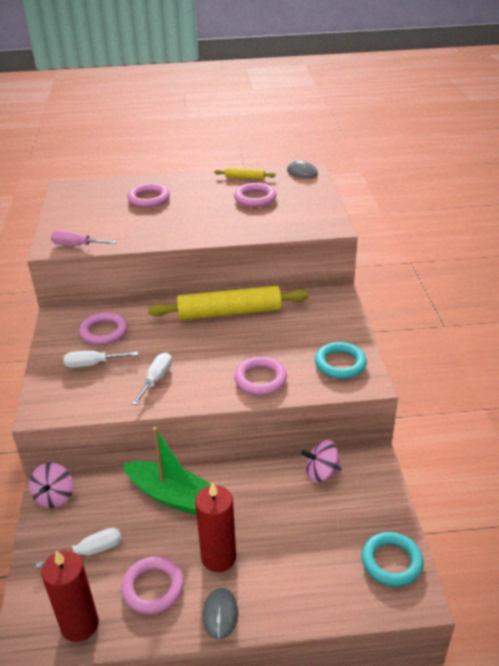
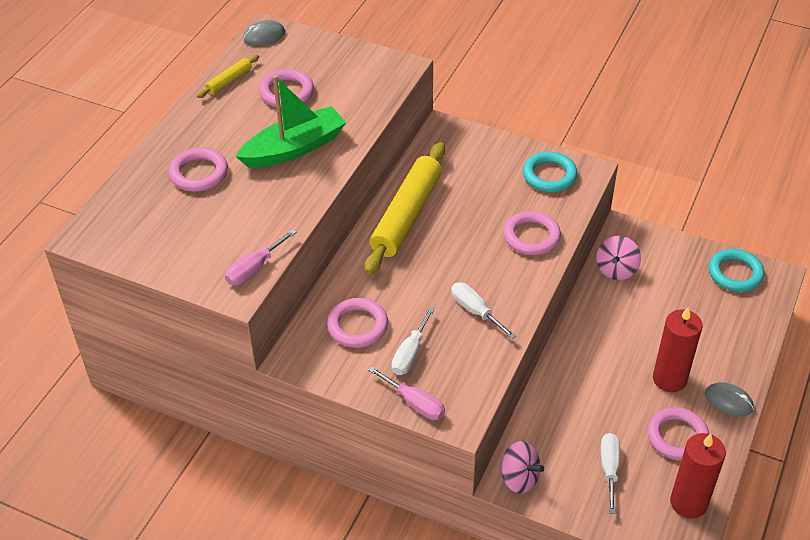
camera: 60 degrees left, 10 degrees up
(45, 383) = (414, 403): none -> pink screwdriver
(174, 497) = (579, 383): green boat -> green boat (294, 148)

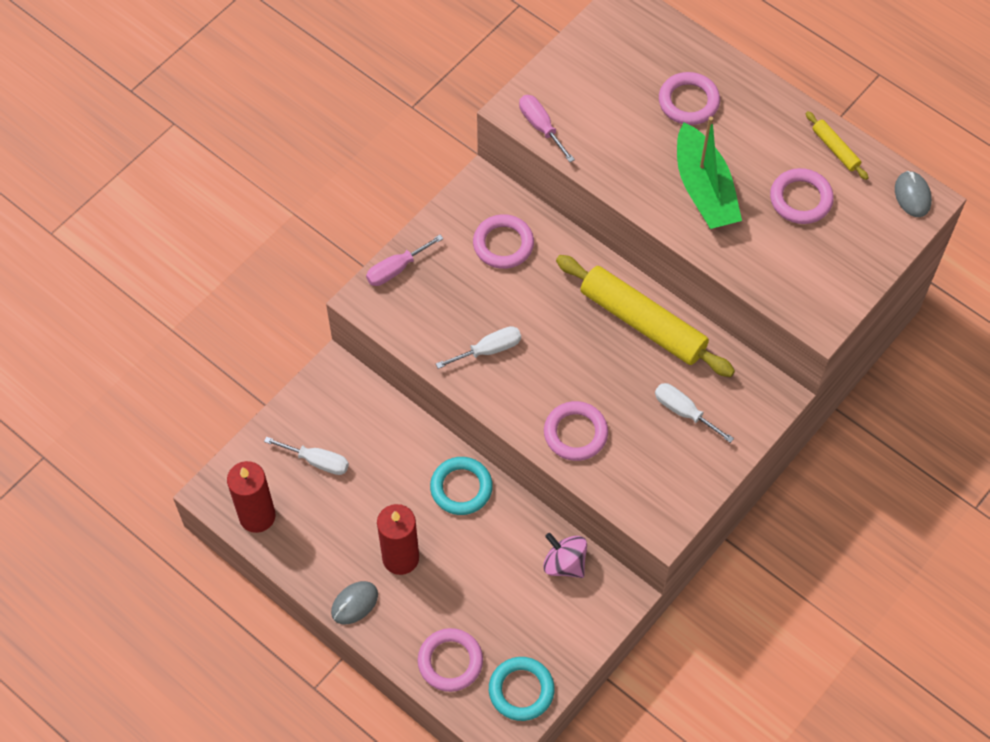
camera: 105 degrees right, 15 degrees up
(410, 353) = (455, 280): white screwdriver -> white screwdriver (683, 411)
(519, 478) = (335, 381): pink spinning top -> none
(549, 175) = (666, 483): turquoise ring -> turquoise ring (461, 488)
(677, 437) = (330, 536): pink ring -> pink ring (450, 661)

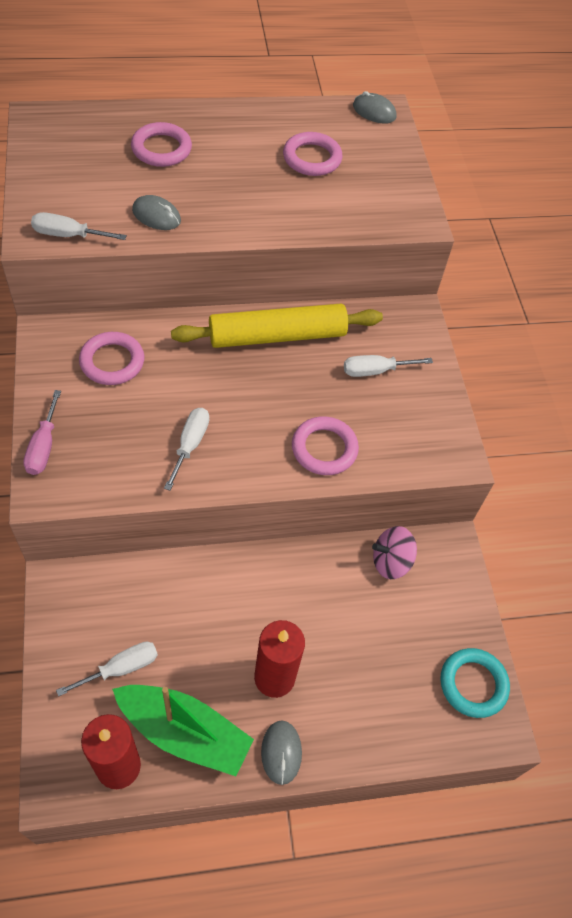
camera: 55 degrees left, 5 degrees down
(450, 661) = (402, 718): pink ring -> none
(461, 488) = (258, 579): turquoise ring -> none
(541, 127) = (68, 235): pink screwdriver -> white screwdriver
(619, 158) = (156, 216): none -> grey mouse
(704, 189) = (242, 195): green boat -> green boat (184, 732)
(835, 149) = (294, 116): yellow rolling pin -> none

